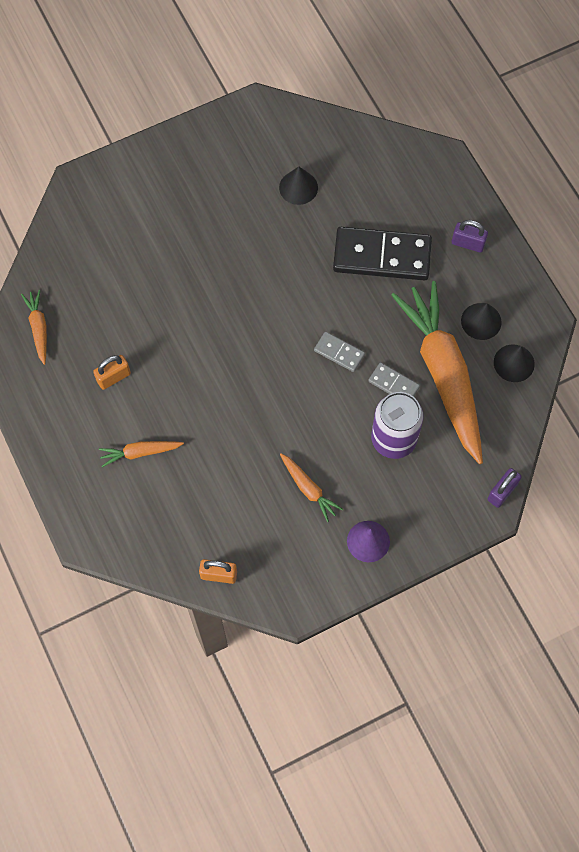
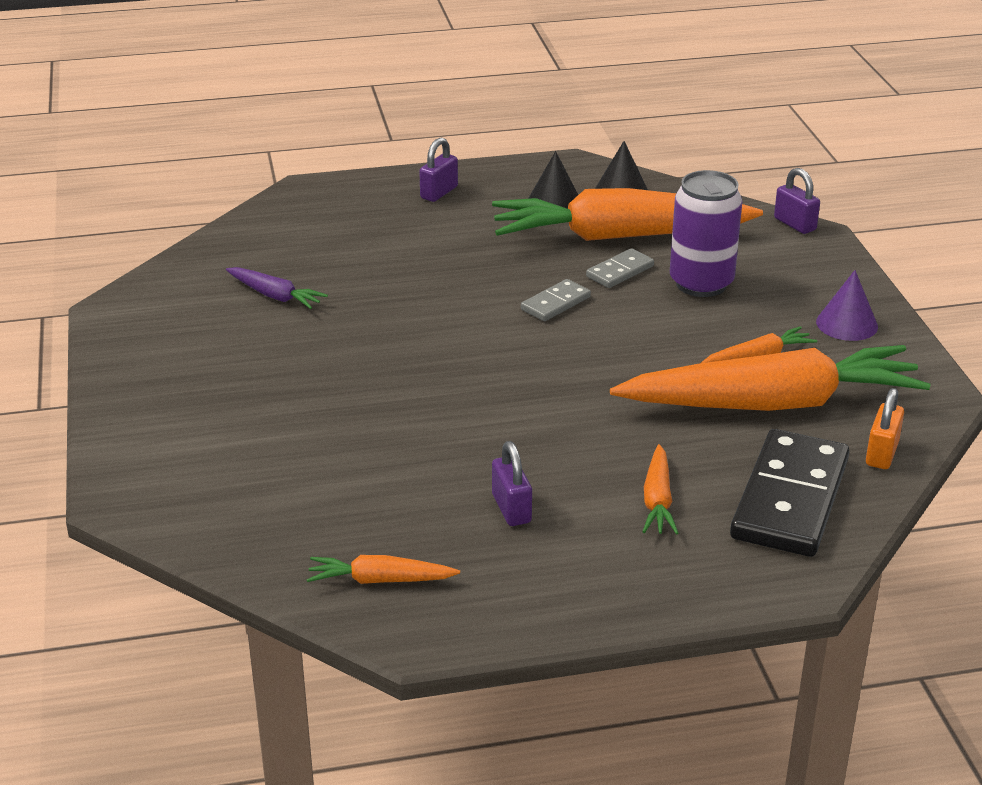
camera: 75 degrees left, 35 degrees down
(113, 377) = (511, 509): orange padlock -> purple padlock
(257, 504) = (772, 403): none -> orange carrot
(298, 187) = (275, 296): black cone -> purple carrot
(382, 256) = (423, 251): black domino -> black domino (789, 499)

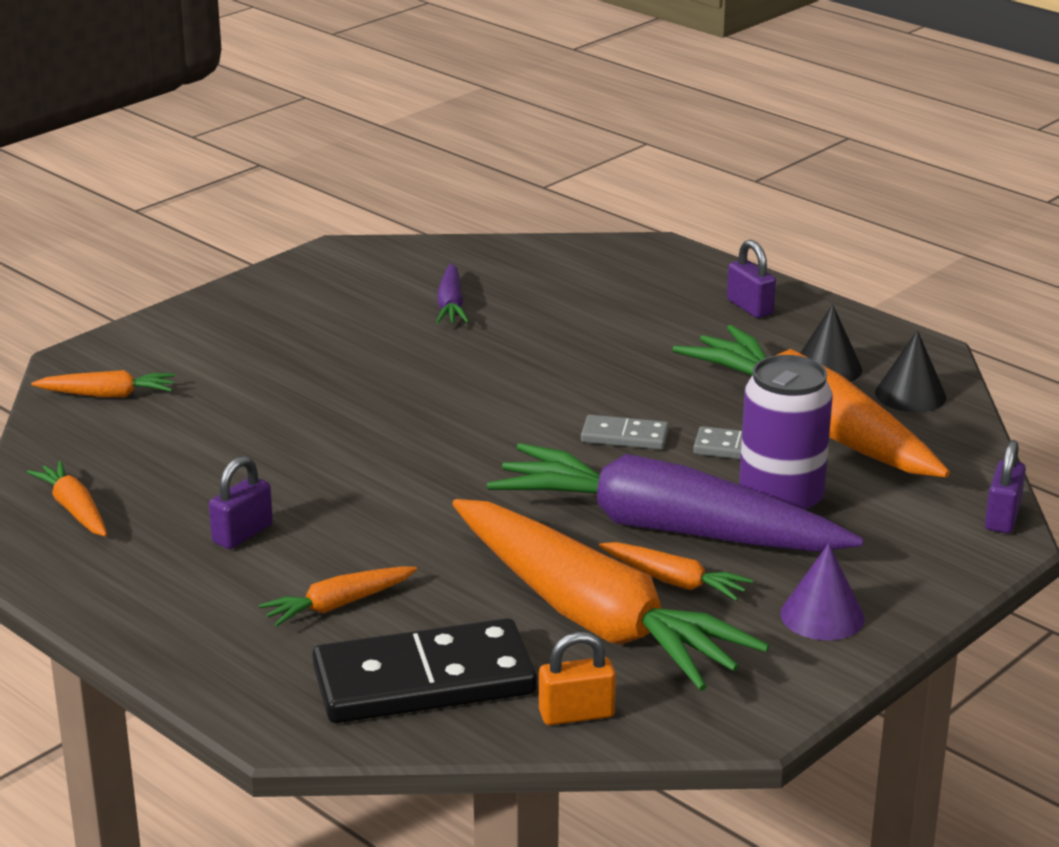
camera: 55 degrees right, 5 degrees down
(205, 501) = (107, 395): none -> orange carrot
(439, 192) = (750, 307): purple padlock -> purple padlock turned 60 degrees clockwise
(691, 335) = (666, 528): none -> purple carrot

